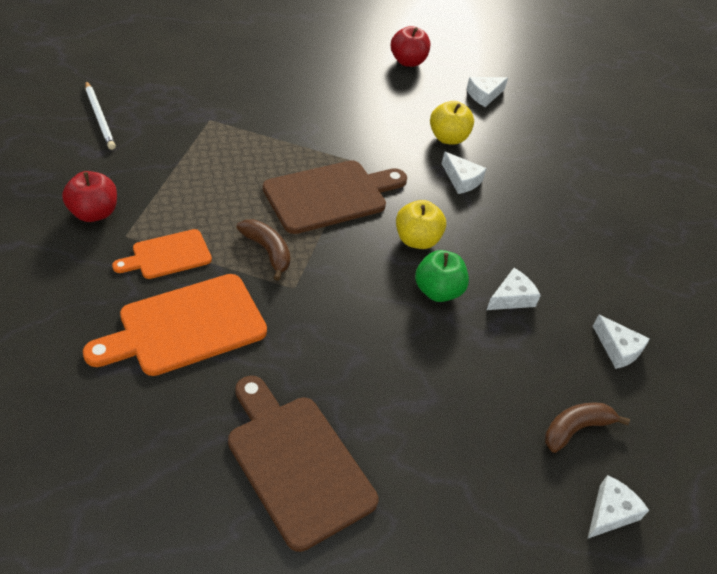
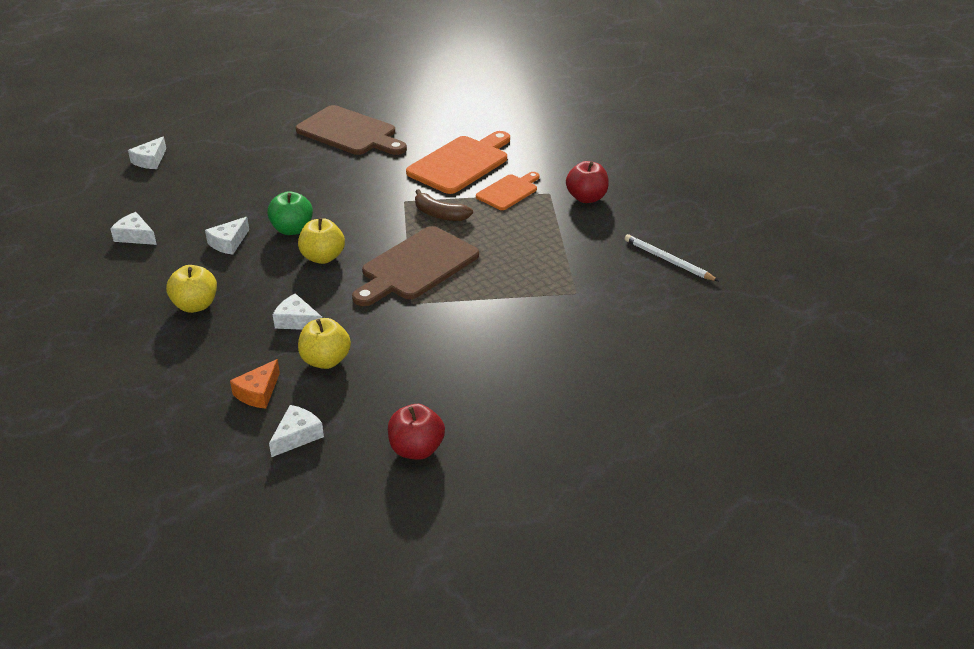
camera: 165 degrees right, 10 degrees down
(506, 132) = (258, 392): none -> orange cheese
(551, 228) = (195, 305): none -> yellow apple
(575, 429) = (173, 187): brown banana -> none

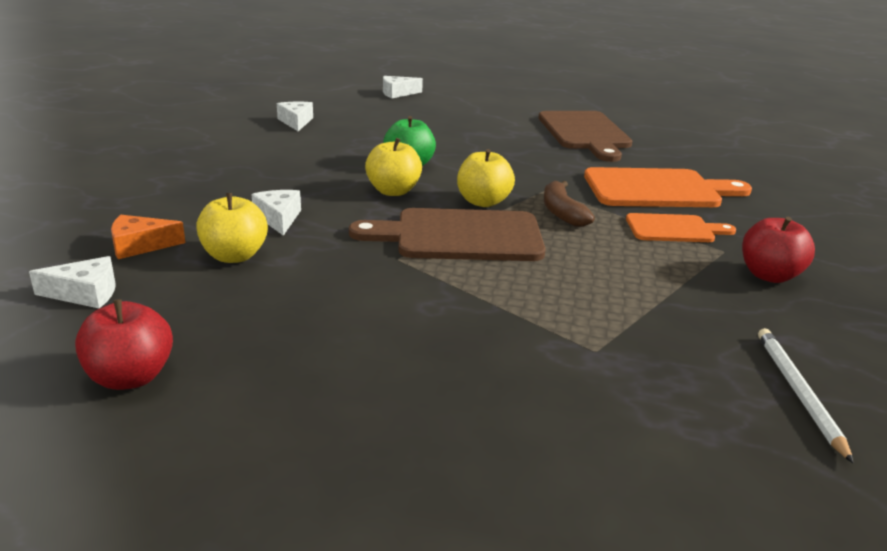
camera: 45 degrees right, 10 degrees down
(195, 305) = (238, 172): yellow apple -> yellow apple (483, 202)
(229, 243) = (345, 151): white cheese -> none

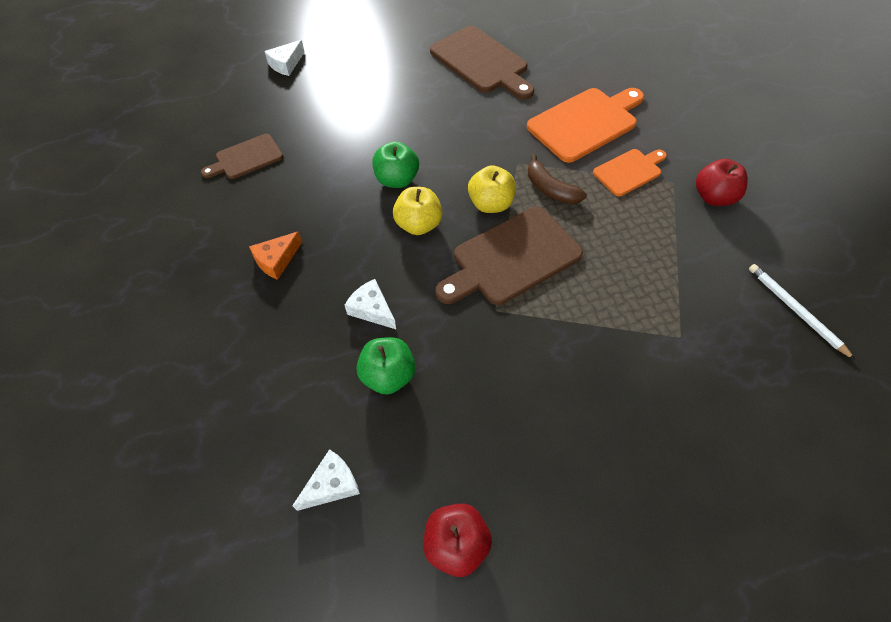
camera: 30 degrees left, 30 degrees up
(140, 246) = (308, 406): orange cheese -> orange cheese (276, 260)
(234, 256) = (388, 375): yellow apple -> green apple
(296, 122) = (246, 158): white cheese -> brown cutting board

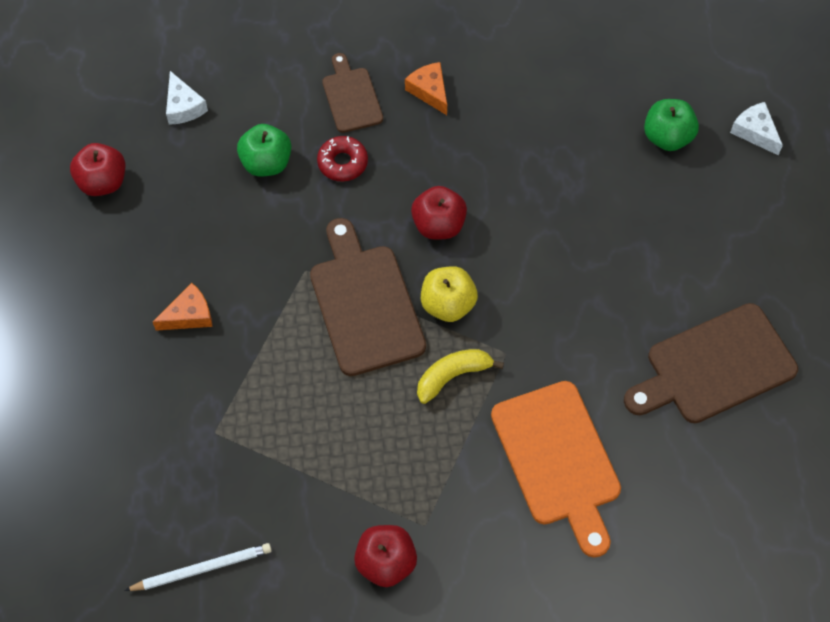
camera: 105 degrees right, 5 degrees up
(246, 158) = (586, 76): brown cutting board -> brown cutting board (351, 97)
(372, 309) = (342, 163): white cheese -> red donut
(397, 180) = (512, 217): green apple -> green apple (667, 137)
(418, 224) = (438, 225): yellow apple -> red apple
(550, 189) = (452, 376): brown banana -> yellow banana
(580, 394) = (189, 315): none -> orange cheese
(629, 171) = (456, 479): orange cutting board -> none

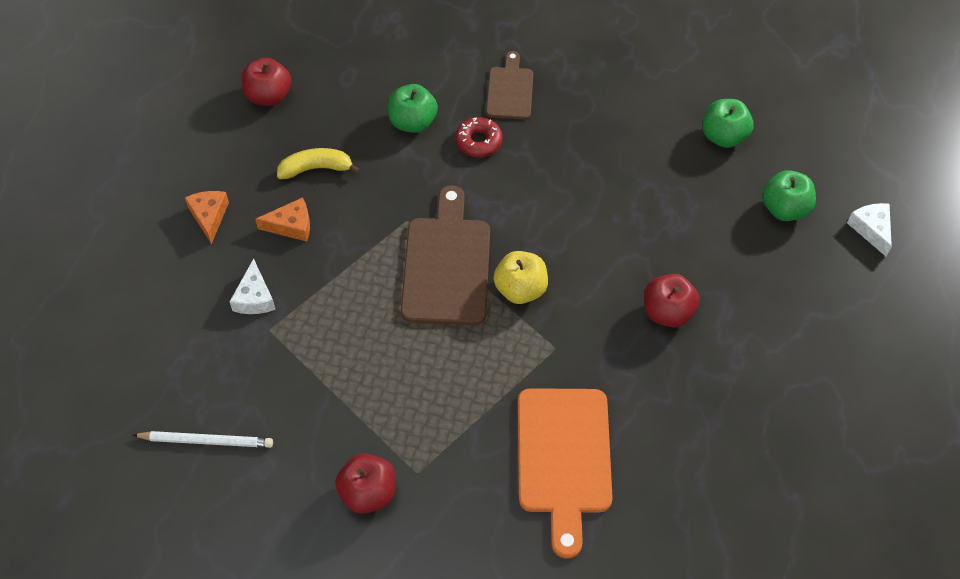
camera: 20 degrees right, 5 degrees down
(183, 106) = (363, 56): white cheese -> white cheese (254, 297)
(429, 91) = (581, 105): orange cheese -> orange cheese (209, 216)
(438, 225) = (541, 219): red apple -> red apple (667, 312)
(452, 376) = (498, 352): yellow banana -> yellow banana (316, 168)
(581, 80) = (723, 136): none -> green apple
(715, 366) = (748, 425): brown cutting board -> none

